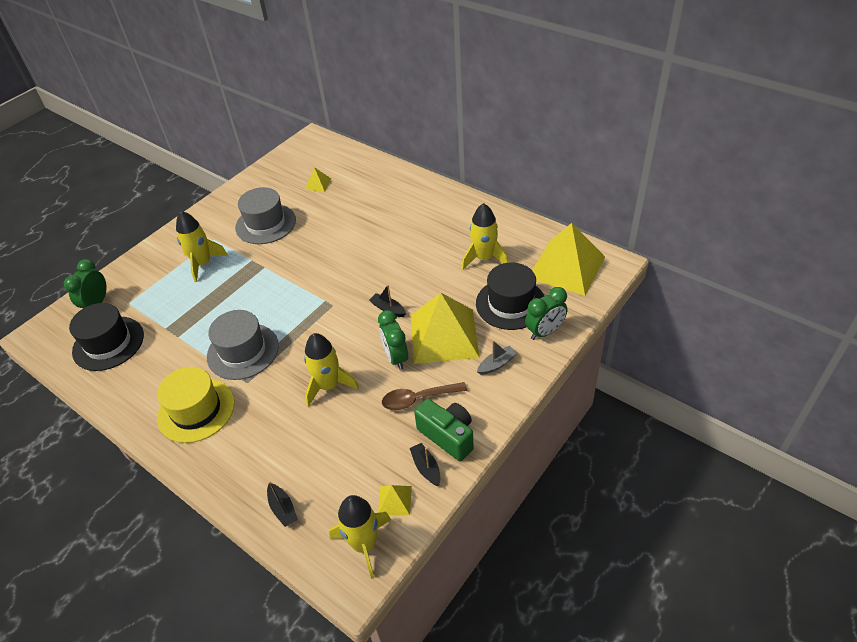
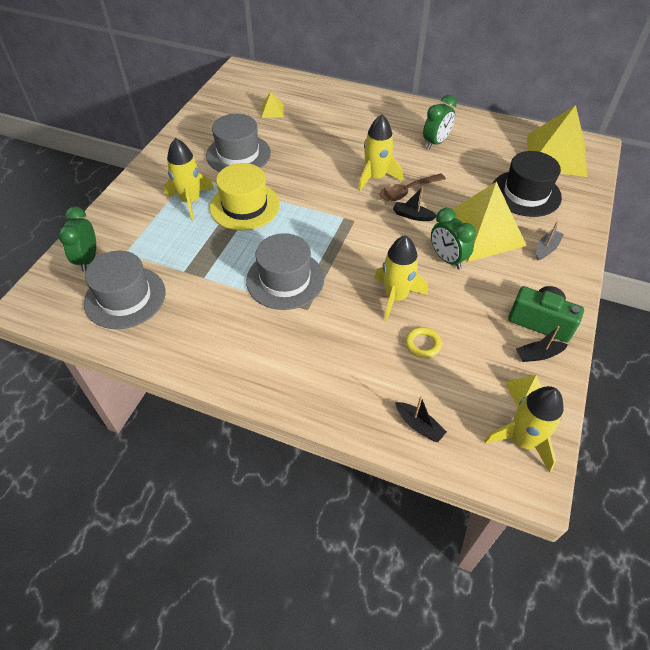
camera: 20 degrees left, 5 degrees up
(108, 343) = (125, 297): black hat -> grey hat
(196, 410) = (267, 347): yellow hat -> yellow hat (244, 206)
(327, 435) = (423, 344): none -> yellow ring
(418, 399) = (491, 293): brown spoon -> brown spoon (407, 192)
(426, 468) = (538, 355): black boat -> black boat turned 60 degrees counterclockwise
(484, 258) = (477, 157): yellow rocket -> yellow rocket (376, 177)
(545, 332) = (571, 213): green clock -> green clock (435, 142)

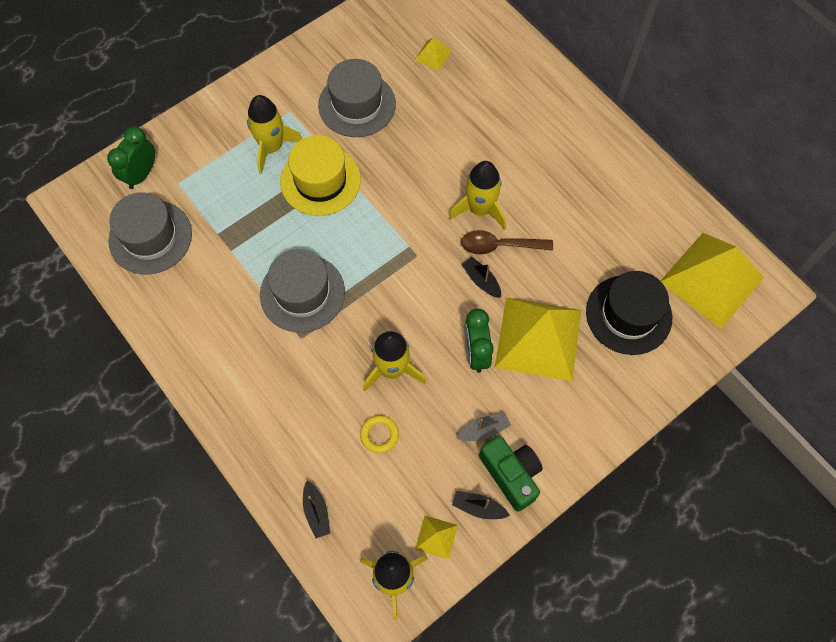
camera: 30 degrees right, 15 degrees up
(435, 142) = (583, 192): green clock -> none
(546, 248) = (590, 396): grey boat -> grey boat (483, 430)

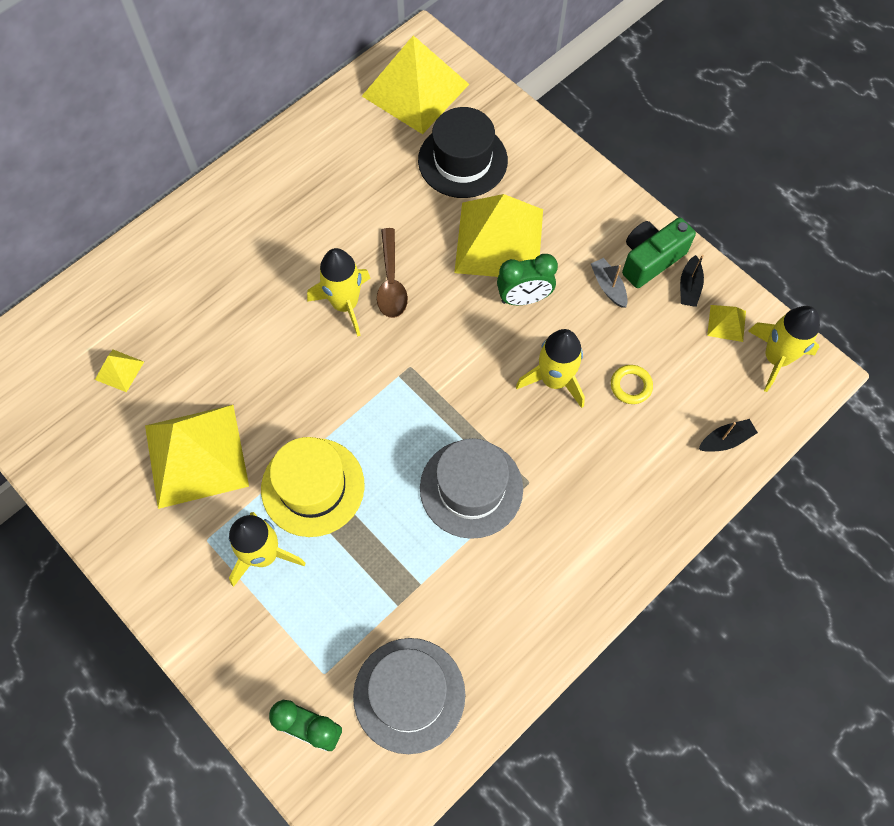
camera: 95 degrees left, 0 degrees up
(357, 104) = (196, 455): grey hat -> yellow pyramid
(481, 280) = (436, 298): black boat -> none

